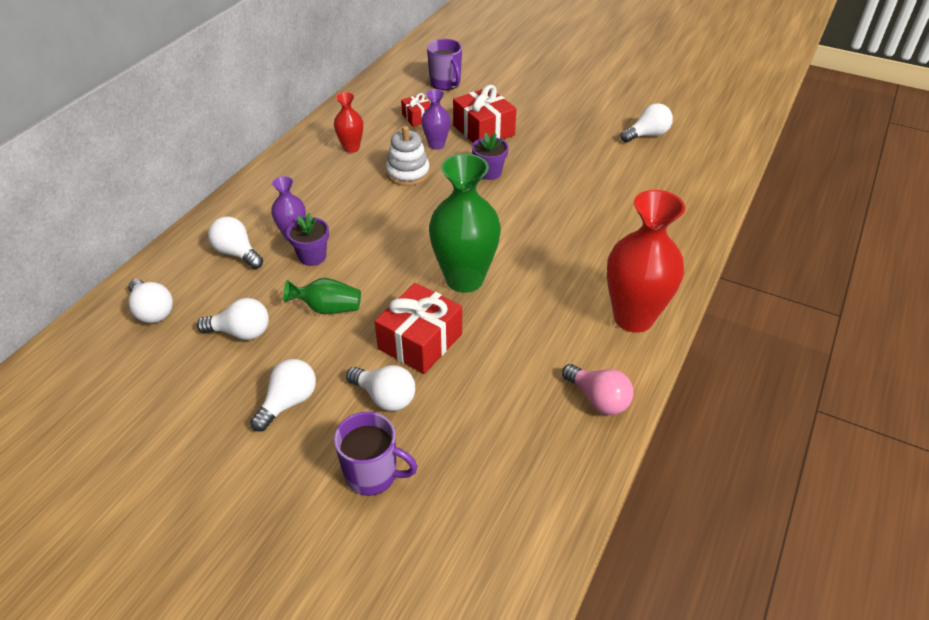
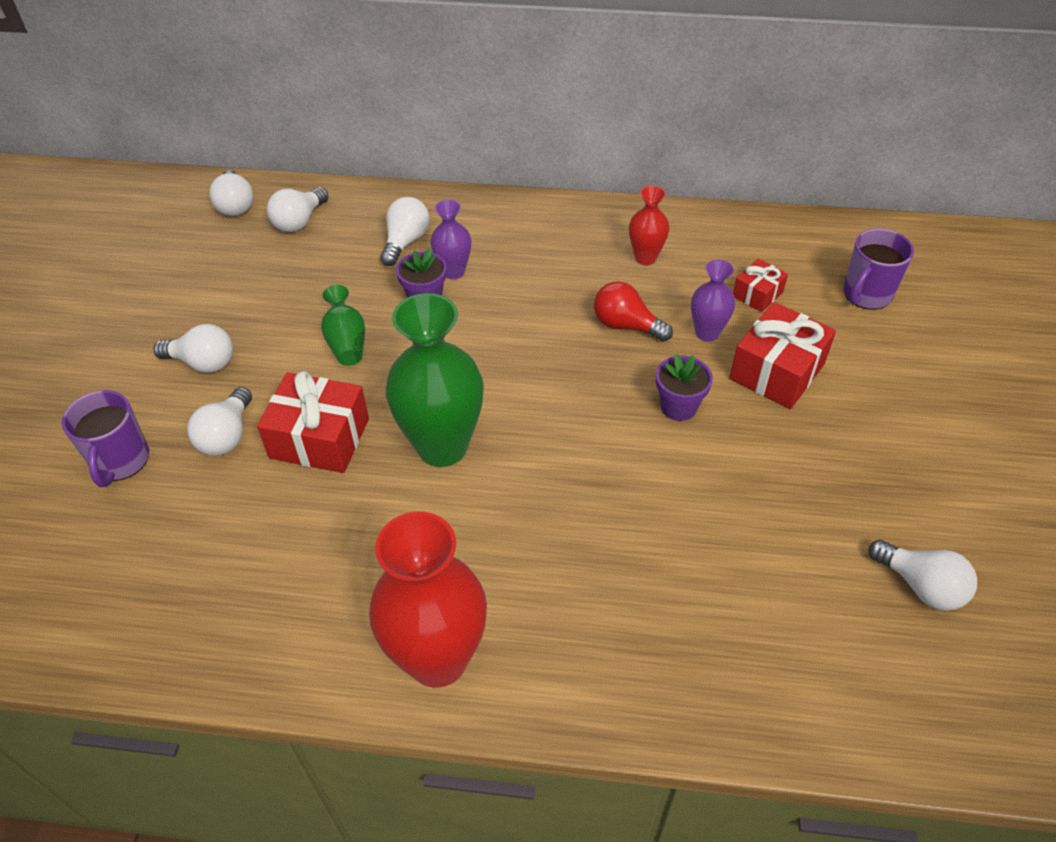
camera: 70 degrees right, 5 degrees up
(241, 332) = (289, 291): white light bulb -> white light bulb (235, 205)
(408, 173) = (626, 325): white stacking toy -> red light bulb
(598, 399) = (270, 648): pink light bulb -> none

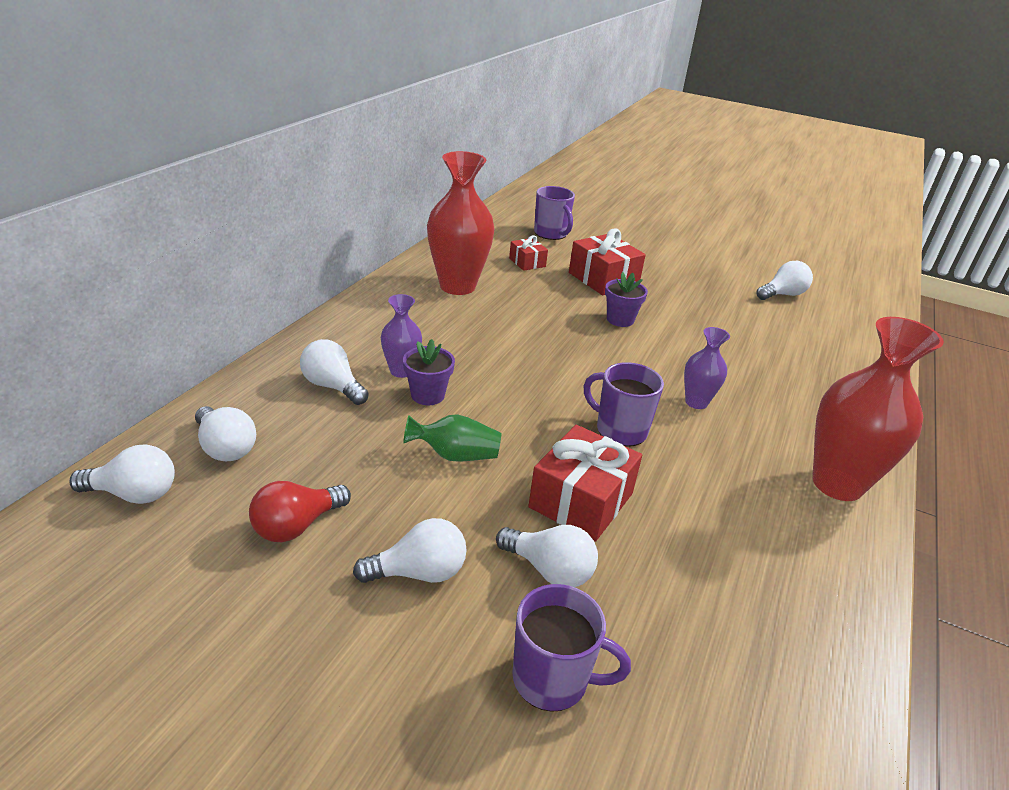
camera: 75 degrees left, 15 degrees down
(203, 363) = (419, 572): white light bulb -> white light bulb turned 45 degrees clockwise
(442, 446) = (619, 430): green vase -> purple mug
(626, 325) = (527, 314): red light bulb -> red light bulb (297, 526)
(645, 258) = (457, 286): red vase -> red vase, size x1.95
(707, 333) = (554, 289): purple vase -> purple vase (696, 402)

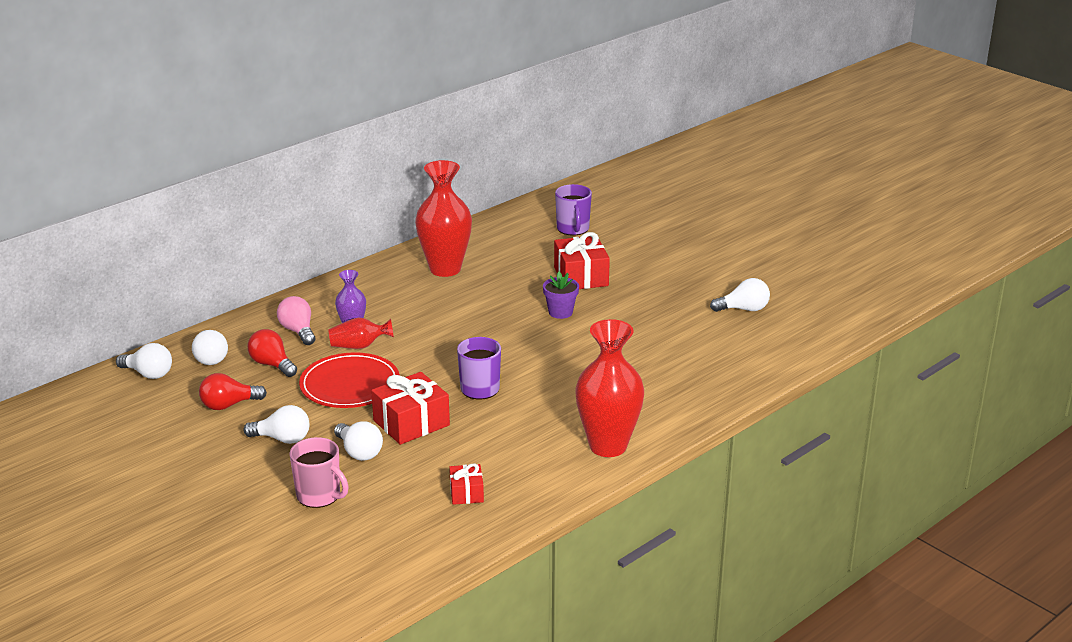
camera: 25 degrees right, 5 degrees down
(325, 443) = (272, 365): none -> red light bulb
(332, 386) = (298, 331): white light bulb -> pink light bulb
(428, 395) = (359, 346): purple flower pot -> red vase
(455, 455) = (350, 385): green vase -> red plate
(527, 262) = (524, 254): red gift -> red gift (466, 493)
(552, 679) = (319, 496): purple mug -> pink mug
(696, 402) = (558, 380): purple vase -> none

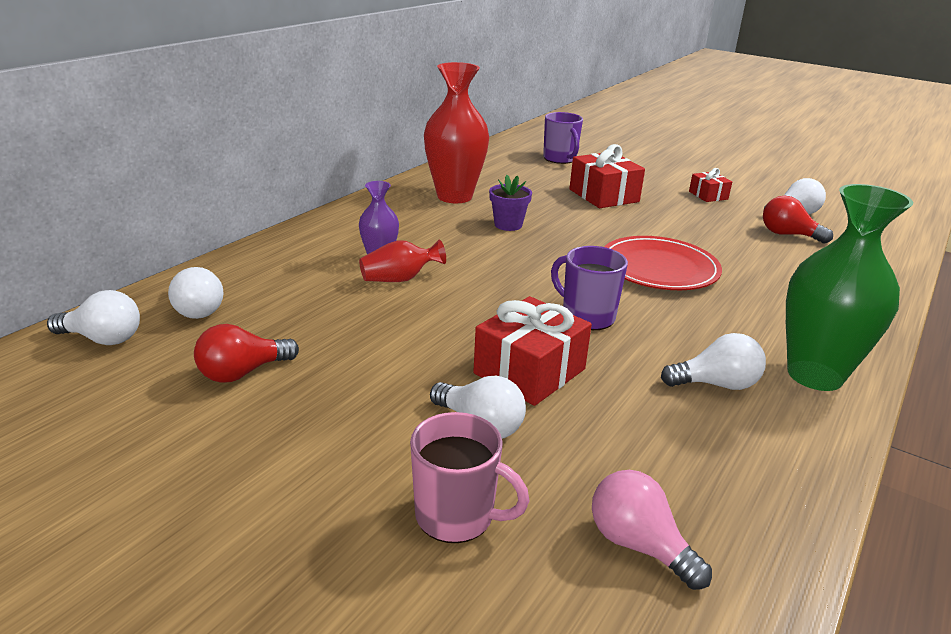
camera: 15 degrees left, 0 degrees up
(272, 365) = (290, 311): red light bulb -> red light bulb (788, 235)
(282, 439) = (348, 418): white light bulb -> white light bulb (716, 384)
(298, 331) = (310, 268): pink light bulb -> pink light bulb (638, 545)
(350, 385) = (412, 327): red plate -> red plate (659, 268)
(466, 493) = (690, 475): red gift -> red gift (708, 195)
(560, 312) = (612, 228): purple flower pot -> purple flower pot (508, 225)
(608, 446) = (814, 375): red vase -> green vase

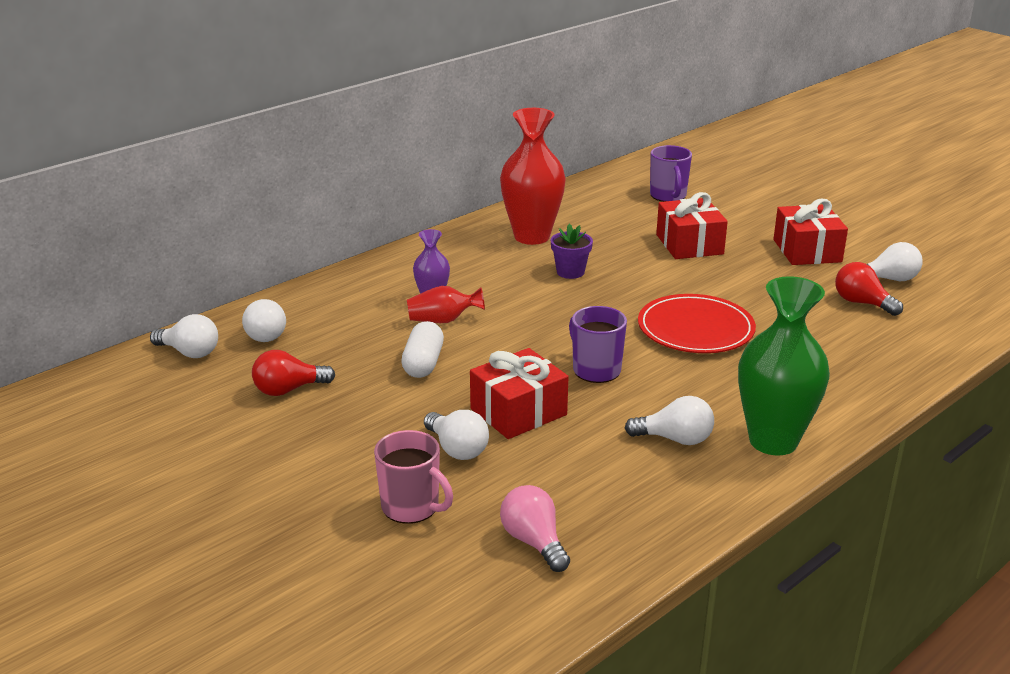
camera: 15 degrees right, 0 degrees up
(396, 326) = (423, 363): none -> white capsule
(708, 195) = (807, 251): red gift -> red gift, size x1.80

